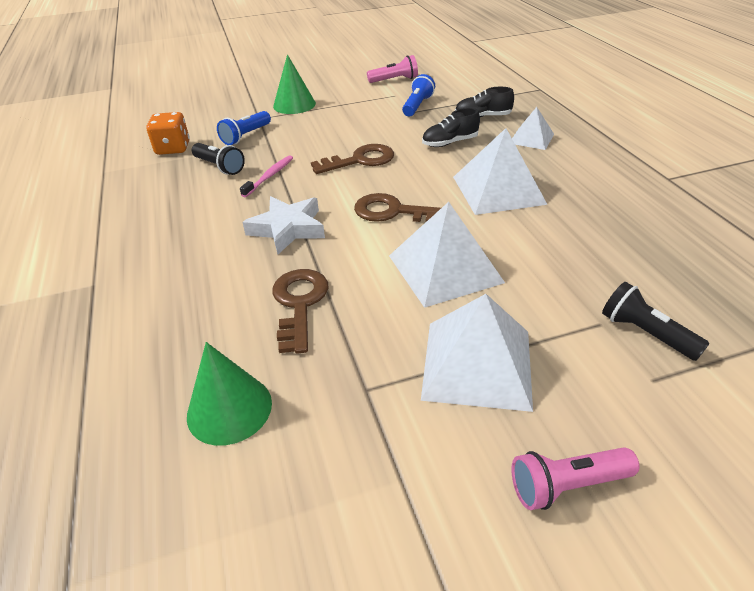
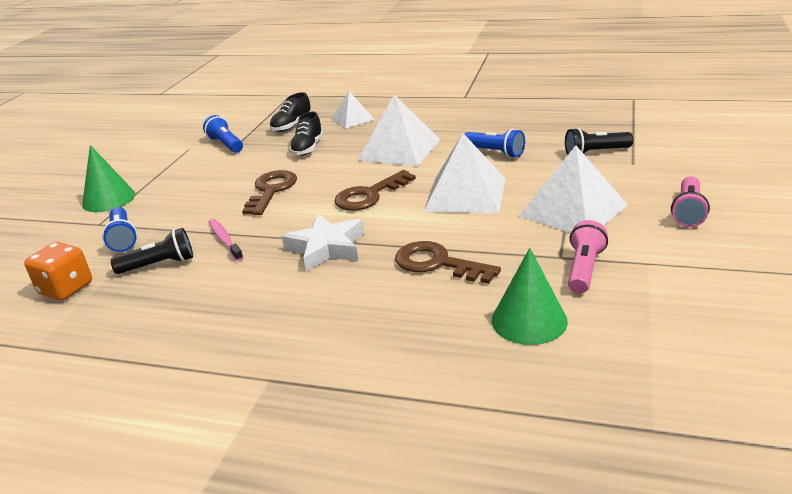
camera: 55 degrees left, 10 degrees down
(394, 80) = (160, 142): pink flashlight -> pink flashlight (584, 269)
(557, 252) = (495, 153): none -> blue flashlight

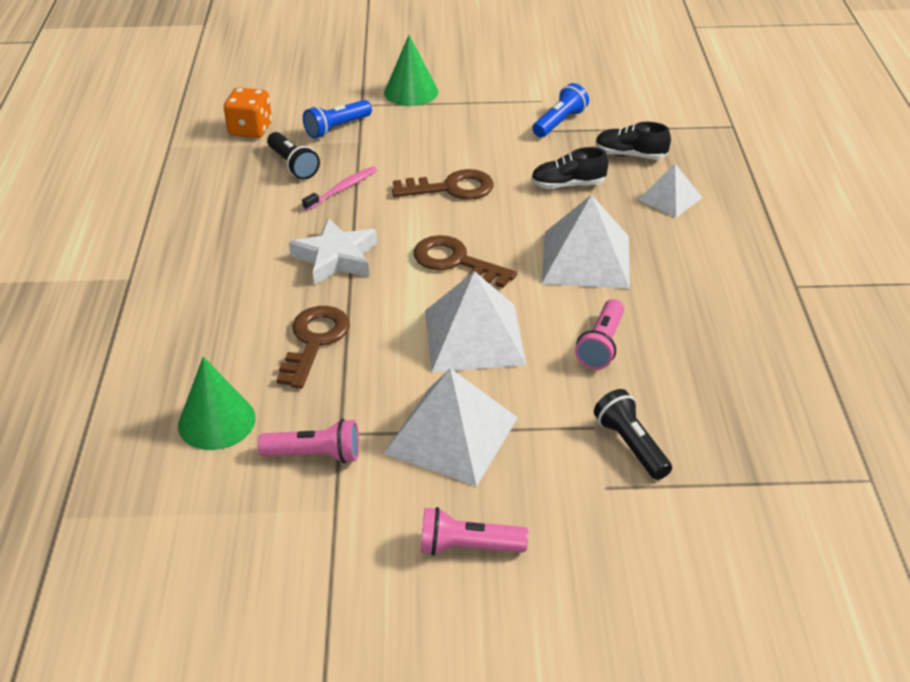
camera: 70 degrees right, 10 degrees up
(495, 153) = (601, 345): blue flashlight -> pink flashlight

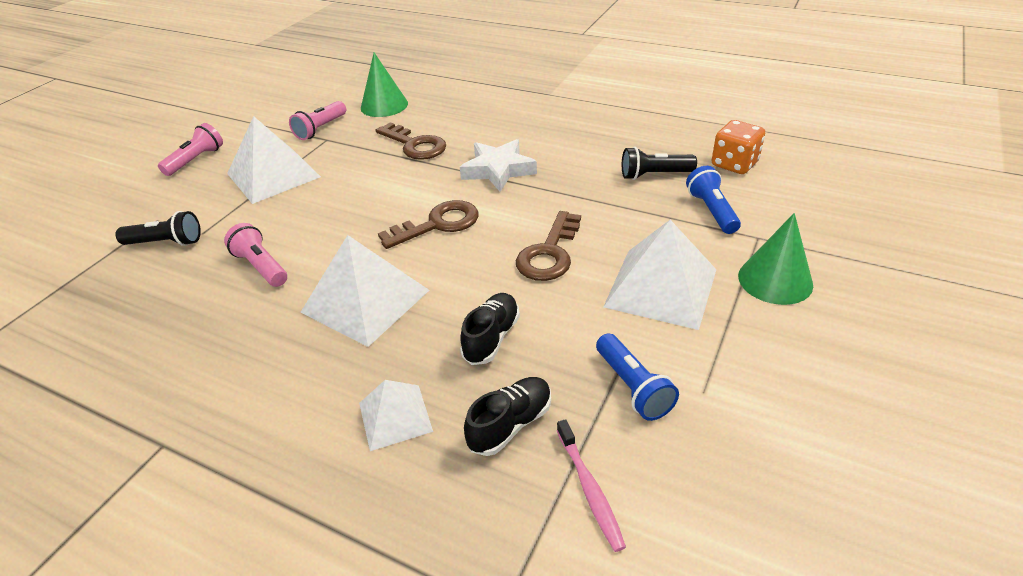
camera: 120 degrees right, 0 degrees up
(342, 189) = (595, 192): pink toothbrush -> pink toothbrush (589, 489)
(474, 337) = (344, 208): white pyramid -> white pyramid (661, 288)

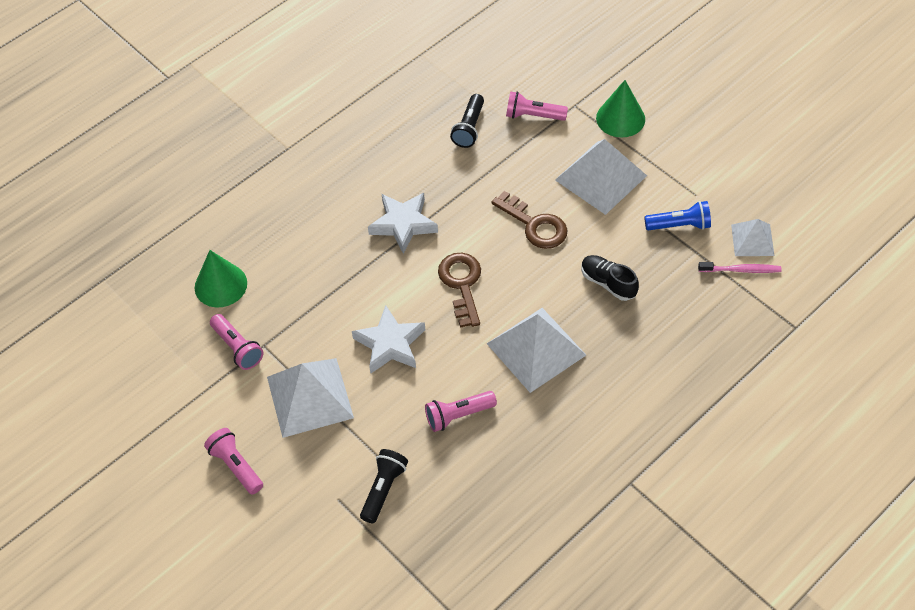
camera: 70 degrees left, 15 degrees up
(345, 201) = (390, 344): none -> white star
(395, 417) = (656, 350): white pyramid -> white pyramid (752, 240)
(415, 145) = (322, 275): brown key -> none
(510, 424) = (684, 293): black shoe -> none
(712, 211) = (533, 115): blue flashlight -> pink flashlight
(734, 164) = (482, 76): orange dice -> none

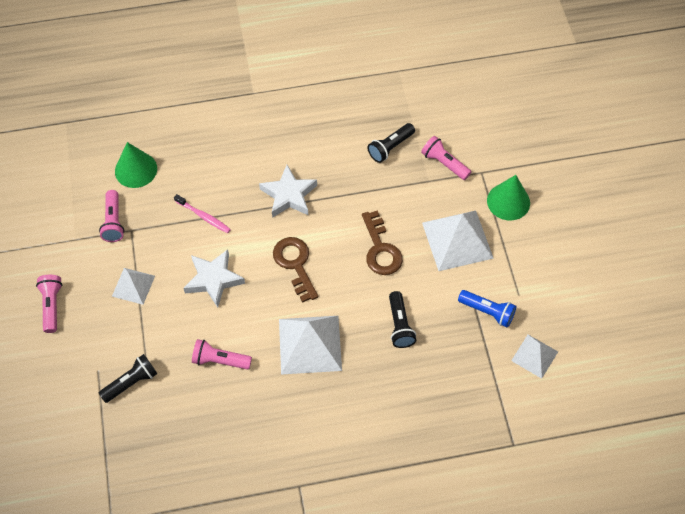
camera: 30 degrees right, 5 degrees up
(310, 397) = (133, 286): white pyramid -> white pyramid, size x0.57
(462, 284) = (295, 264): brown key -> brown key turned 45 degrees counterclockwise
(608, 283) = (399, 325): black shoe -> black flashlight
(741, 270) = (507, 374): pink toothbrush -> pink toothbrush (203, 216)

